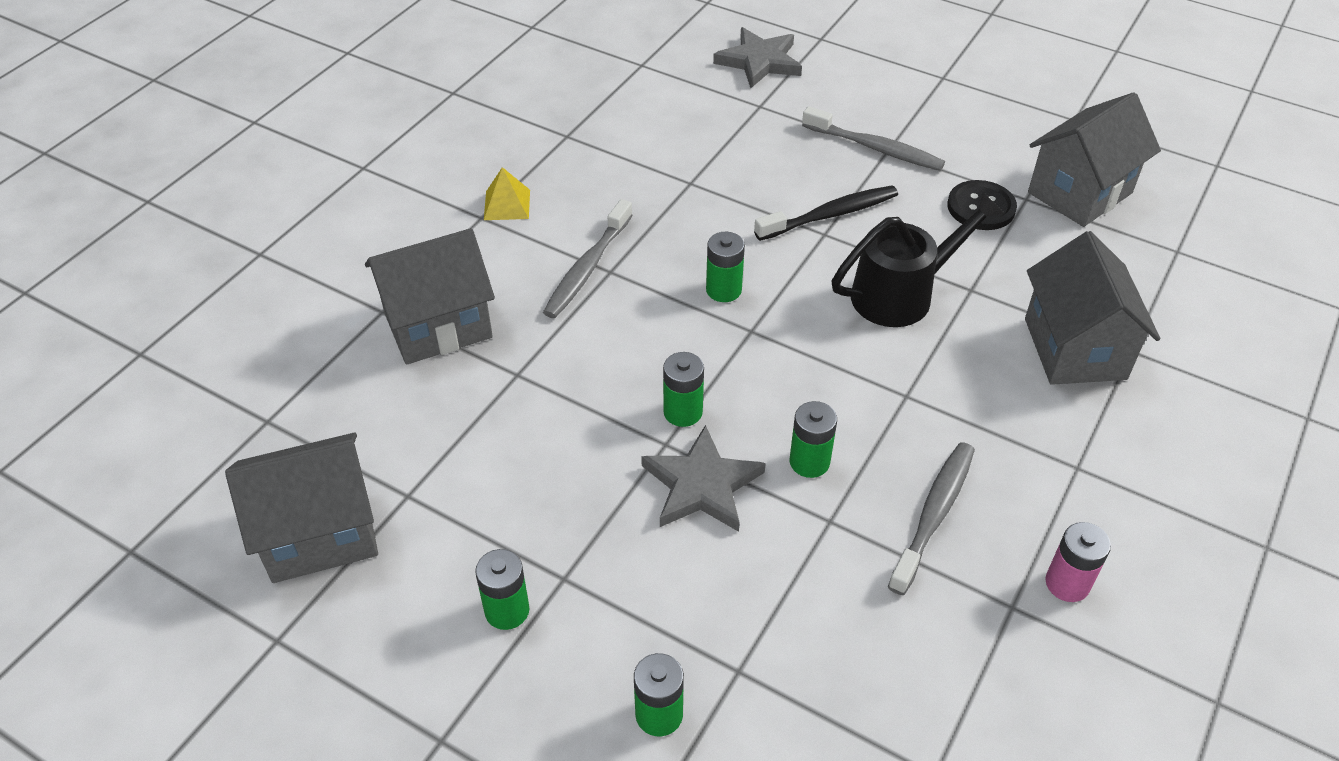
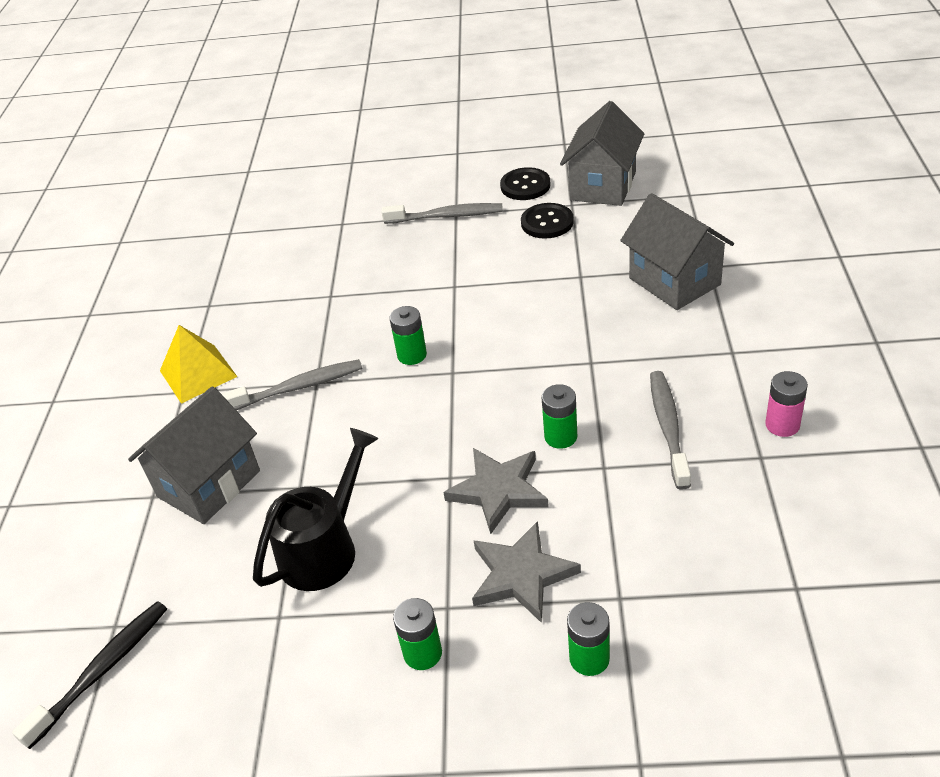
camera: 25 degrees left, 5 degrees down
(320, 534) = (228, 683): grey house -> none
(507, 204) = (198, 373): yellow pyramid -> yellow pyramid, size x1.54
(587, 268) = (297, 388): grey toothbrush -> grey toothbrush turned 105 degrees counterclockwise
(683, 412) = (446, 449): green battery -> none
(759, 61) = (319, 194): grey star -> grey star (521, 575)
(830, 215) = (449, 272): black toothbrush -> black toothbrush (102, 671)
(902, 293) = (538, 299): black watering can -> black watering can (325, 547)
(989, 151) = (525, 186): none -> black button

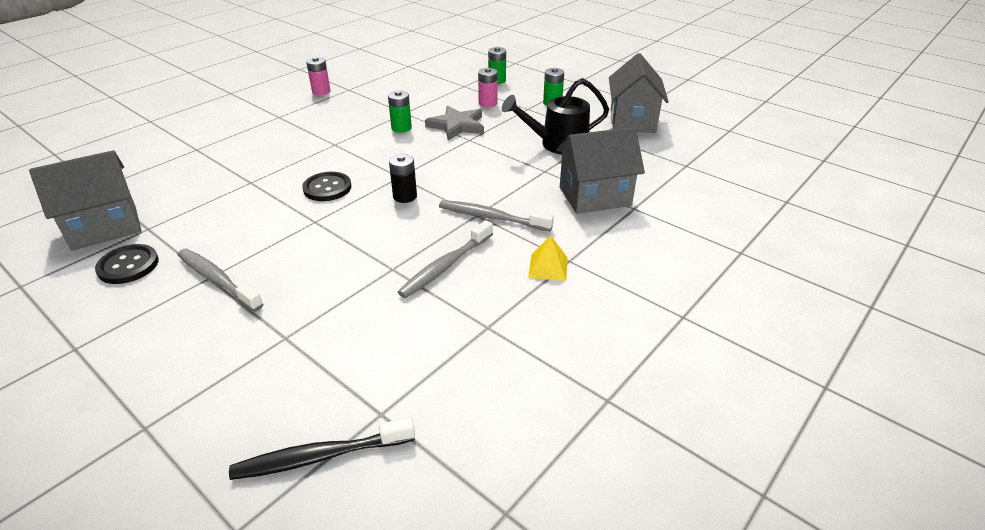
camera: 145 degrees left, 5 degrees down
(102, 671) = (700, 154): black toothbrush -> black toothbrush (321, 456)
(198, 373) = (548, 267): yellow pyramid -> yellow pyramid, size x0.65
(412, 355) = (405, 196): green battery -> black battery
(521, 575) = (488, 103): grey star -> pink battery
(547, 222) = (187, 225): black button -> black button (327, 188)
(668, 427) = (357, 110): grey toothbrush -> grey toothbrush (446, 266)
(674, 281) = (225, 152): grey house -> grey house (632, 121)

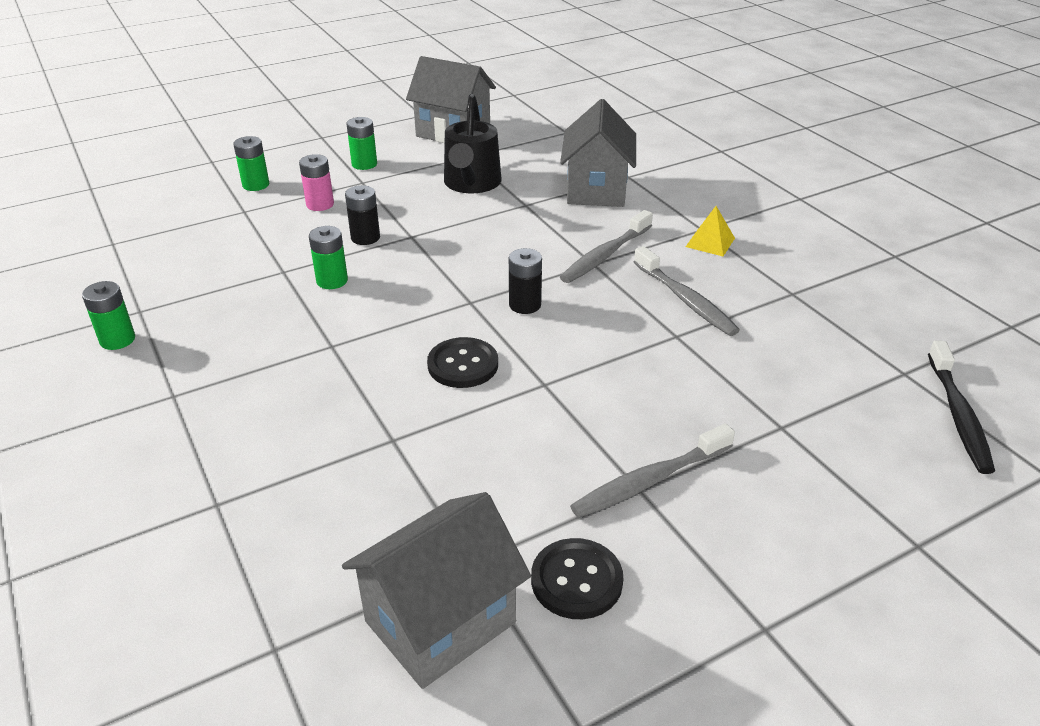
camera: 70 degrees left, 0 degrees up
(104, 227) = (440, 622): grey house -> grey house turned 60 degrees clockwise
(321, 91) = (117, 340): pink battery -> green battery
(457, 126) = (365, 238): grey star -> black battery

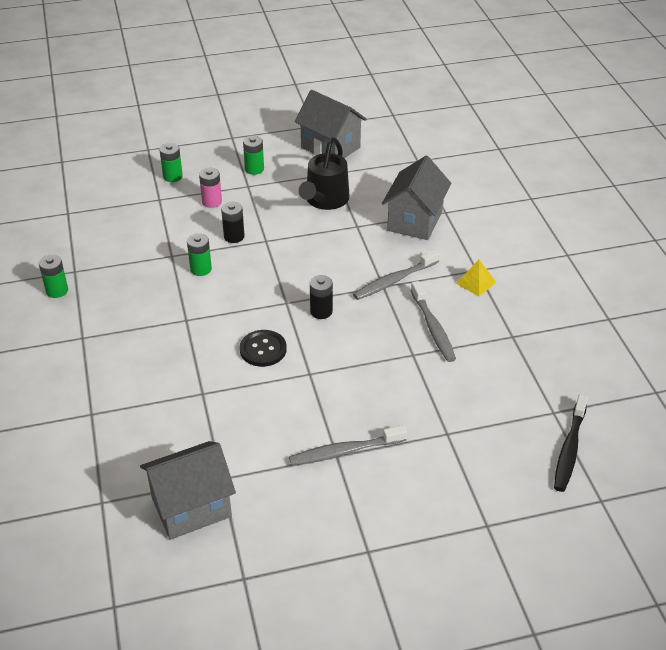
camera: 15 degrees right, 5 degrees up
(576, 580) = (274, 501): black button -> none

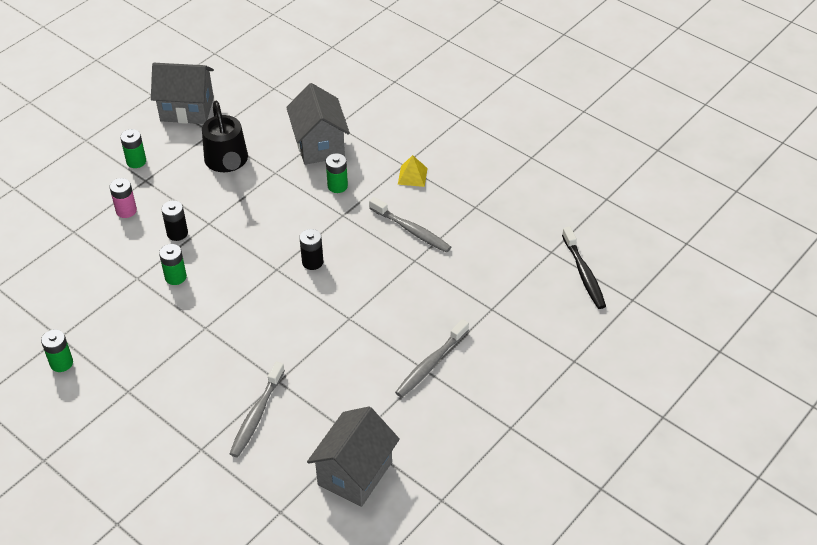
camera: 35 degrees left, 5 degrees up
(173, 176) = (65, 204): green battery -> green battery (337, 186)
(263, 349) = (294, 318): black button -> none
(394, 280) = (348, 206): grey toothbrush -> grey toothbrush (256, 415)

